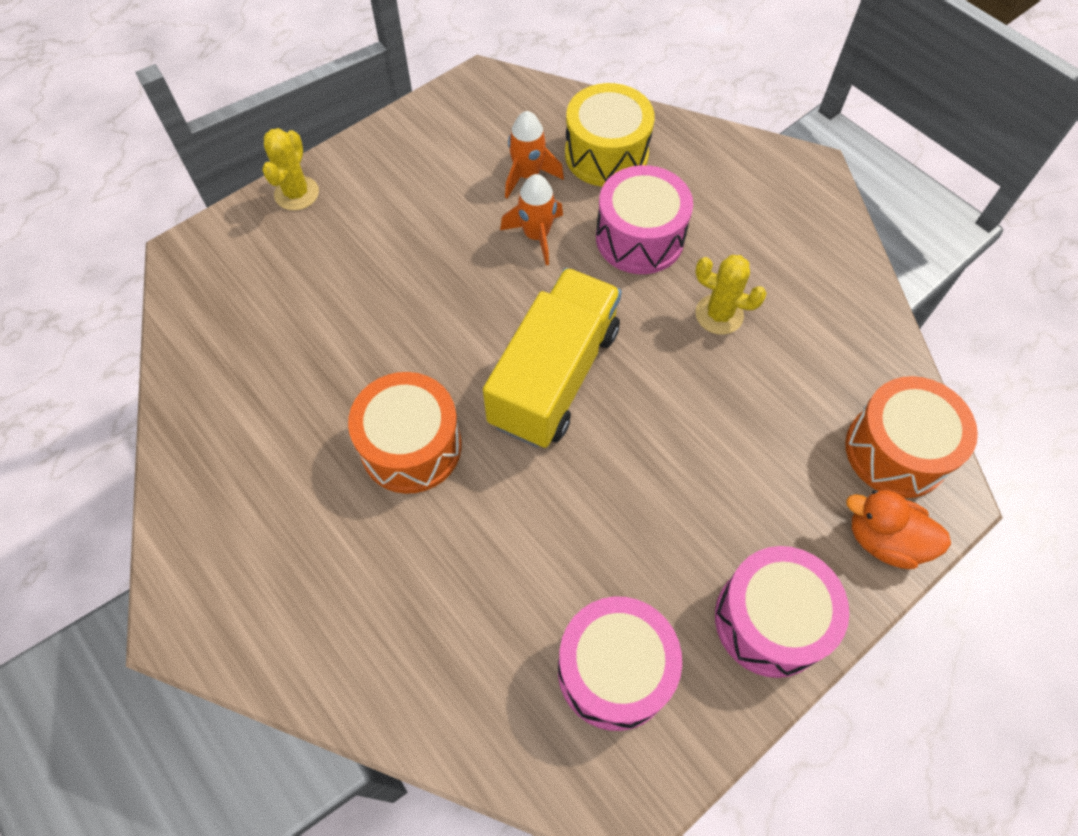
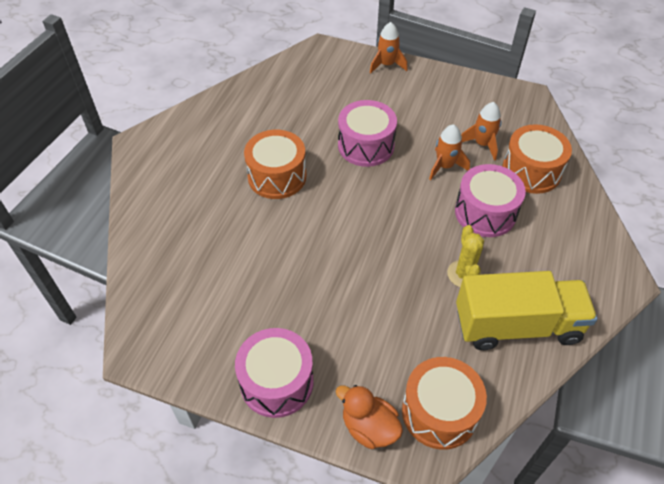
camera: 60 degrees right, 10 degrees down
(296, 193) = (387, 65): yellow cactus -> orange rocket
(554, 376) = (360, 215): yellow truck -> yellow truck (517, 325)
(606, 154) = (531, 171): yellow drum -> orange drum
(614, 670) = (205, 317): pink drum -> pink drum (366, 145)
(884, 540) = (369, 427): orange duck -> orange duck turned 45 degrees counterclockwise

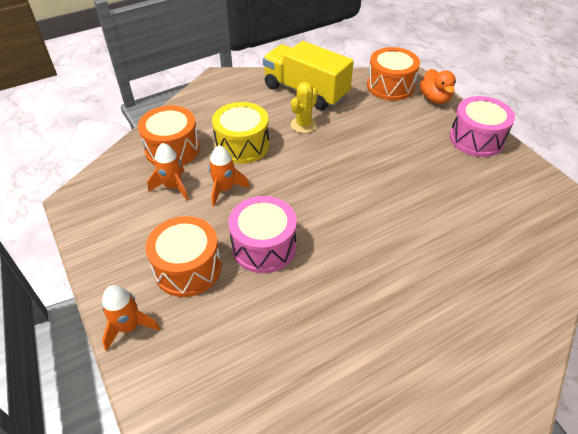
camera: 140 degrees left, 5 degrees down
(277, 176) = (373, 269): orange drum -> orange drum (188, 268)
(485, 212) = (242, 145): pink drum -> yellow drum

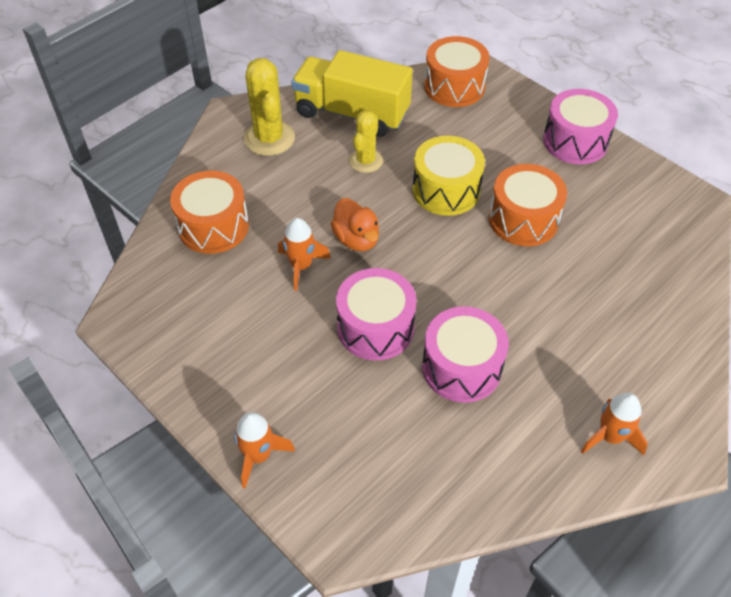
camera: 15 degrees left, 5 degrees up
(173, 187) = (236, 276): orange rocket -> orange rocket (610, 437)
(188, 268) = (297, 373): orange drum -> orange drum (523, 219)
(238, 98) = (269, 138): none -> yellow cactus
(242, 145) = (300, 204): yellow drum -> yellow drum (446, 190)
(323, 294) = (461, 367): none -> pink drum
(434, 99) = (512, 95): orange duck -> orange duck (356, 239)

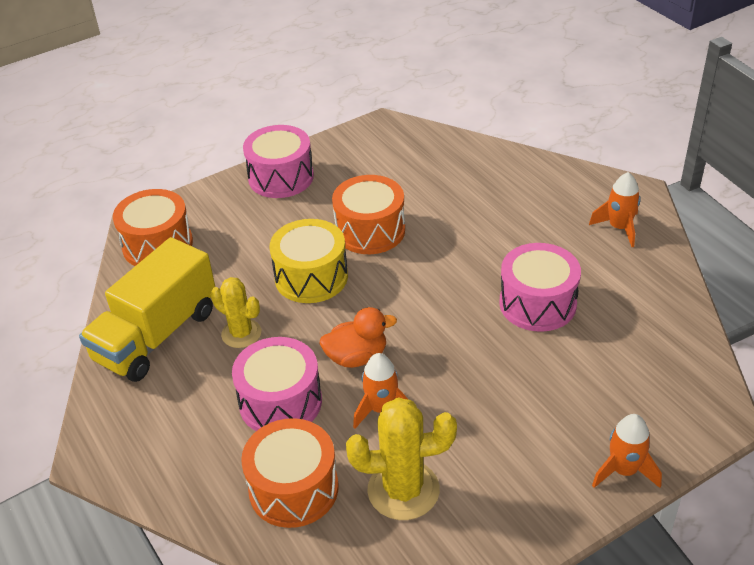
camera: 75 degrees left, 10 degrees down
(269, 138) = (163, 418): yellow cactus -> yellow cactus (403, 490)
(375, 327) = (479, 358): pink drum -> pink drum (280, 402)

